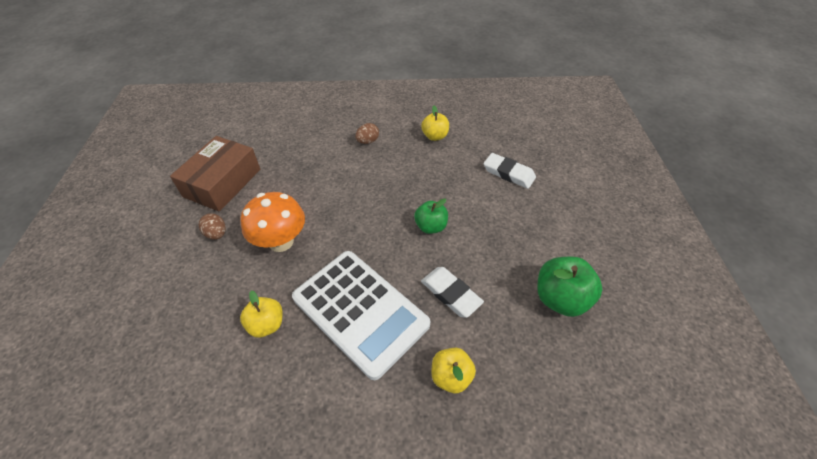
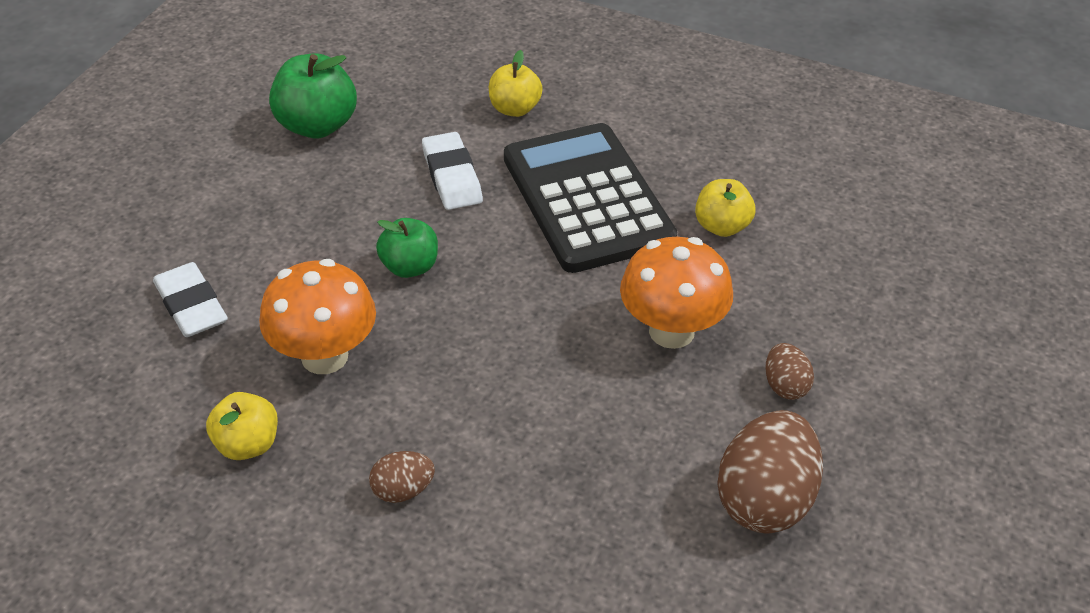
camera: 155 degrees left, 5 degrees down
(222, 183) = (765, 500): brown box -> brown egg
(360, 311) = (587, 199): white calculator -> black calculator
(434, 173) = (324, 356): none -> orange mushroom

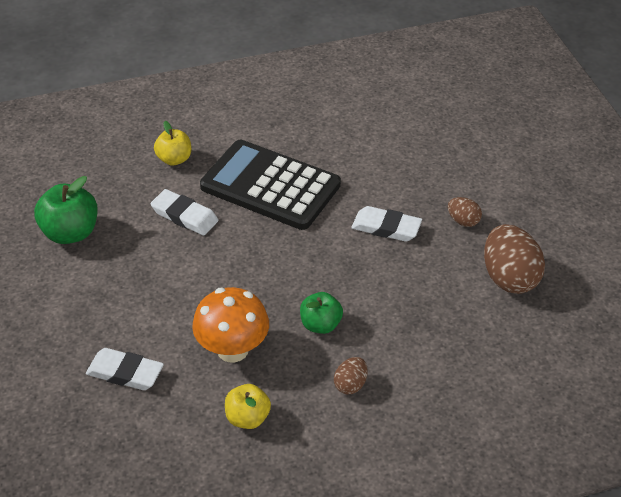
camera: 40 degrees left, 0 degrees up
(410, 267) = (221, 277): green apple -> green apple (320, 325)
(671, 331) = (386, 227): orange mushroom -> white eraser
(722, 226) = (352, 161): yellow apple -> none

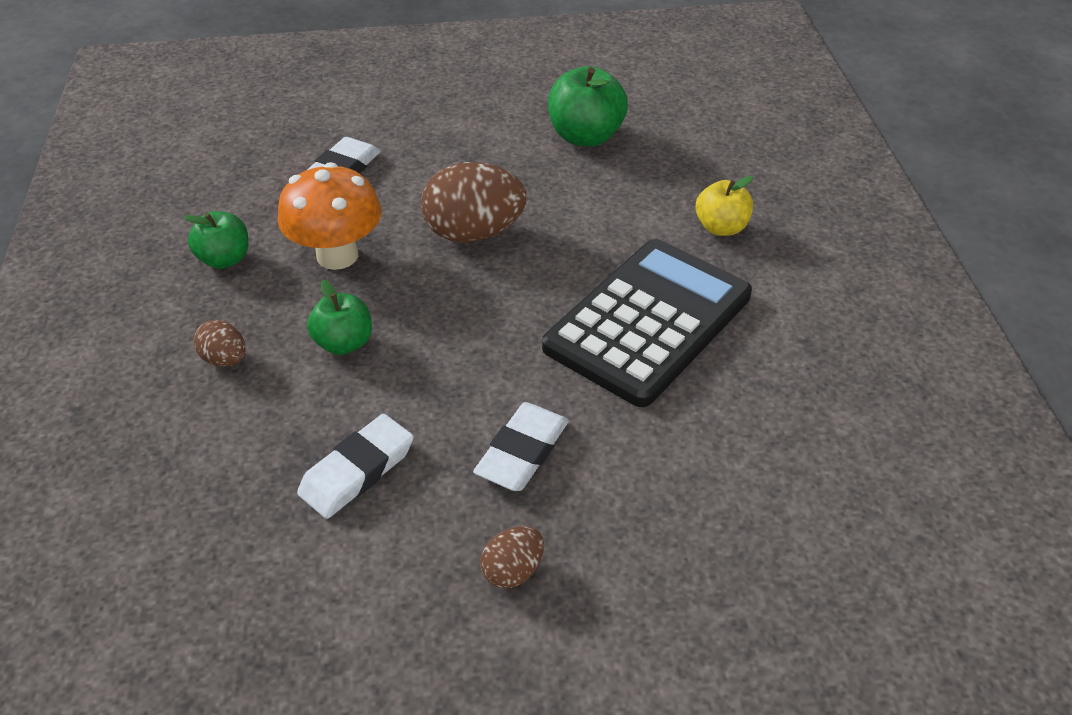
camera: 100 degrees right, 0 degrees up
(184, 216) = (597, 230): white eraser -> white eraser (357, 471)
(247, 418) = (225, 259): yellow apple -> green apple
(509, 278) = (349, 611): brown egg -> brown egg (474, 233)

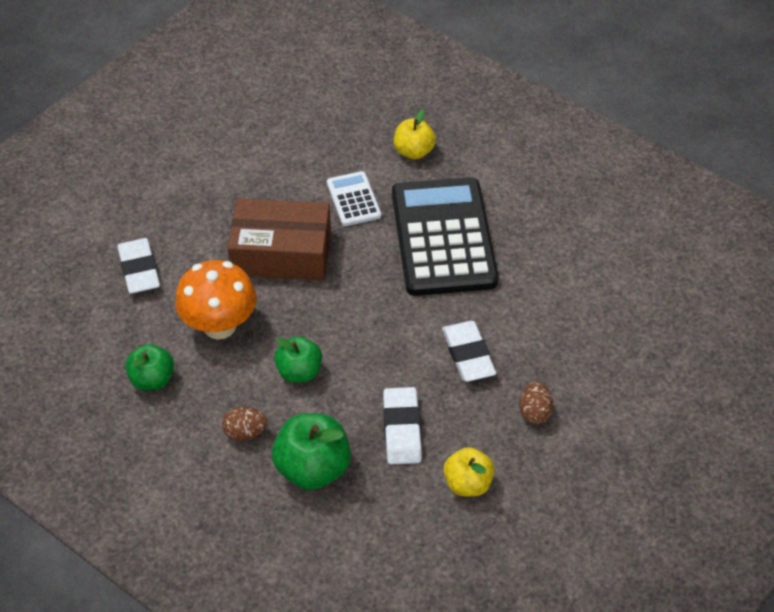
camera: 45 degrees left, 5 degrees up
(341, 584) = (468, 484): none -> yellow apple
(474, 233) = (281, 253): brown egg -> brown box
(585, 136) = (262, 140): green apple -> green apple (313, 469)
(603, 232) = (353, 199): none -> white calculator

